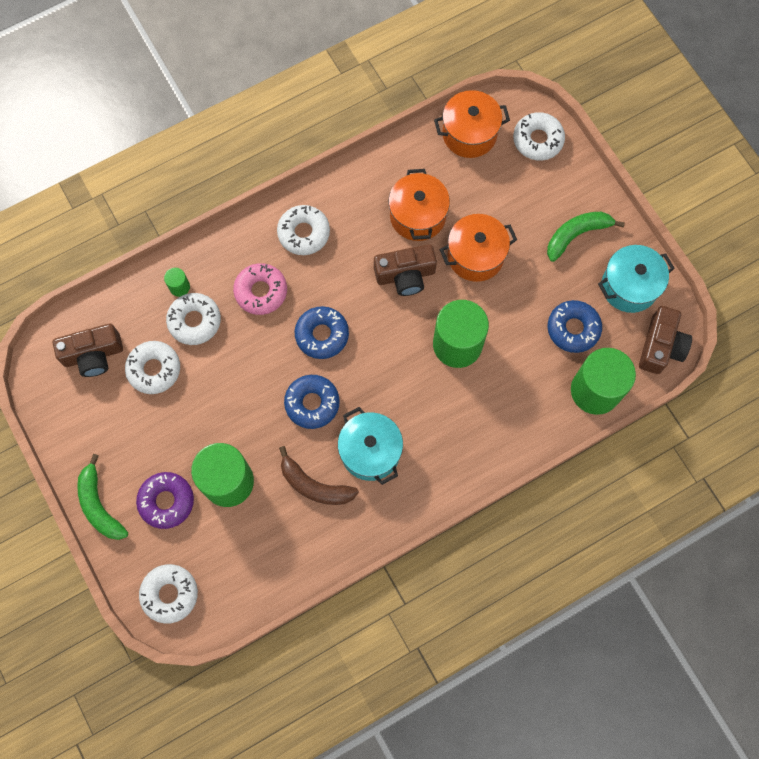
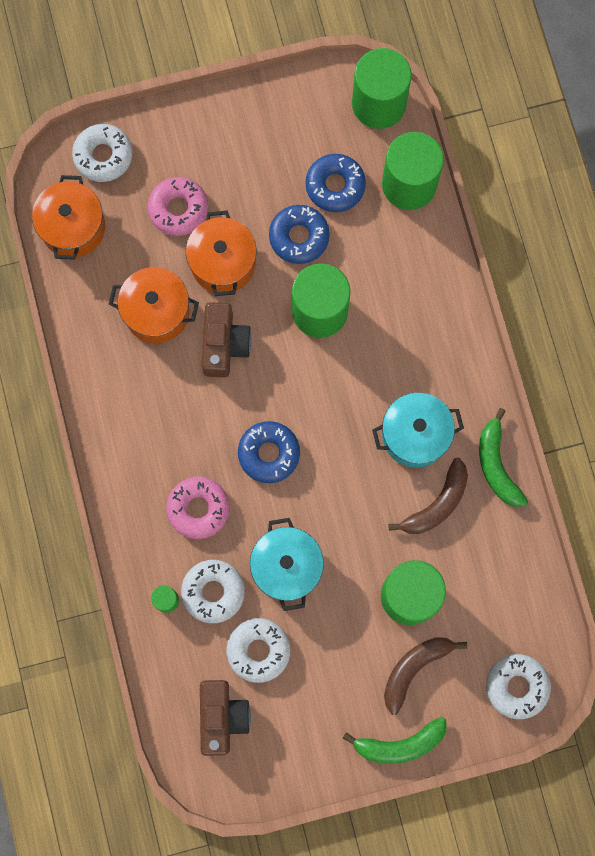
camera: 75 degrees left, 5 degrees up
(166, 501) = (414, 668): purple donut -> brown banana
(304, 233) = (141, 443): white donut -> none
(312, 403) = (345, 484): blue donut -> blue donut (299, 237)
(511, 209) = (178, 209): none -> pink donut
(576, 235) = (229, 149): green banana -> green banana (496, 465)
(629, 286) = (303, 114): turquoise pot -> turquoise pot (287, 567)
(660, 346) = (379, 104): brown camera -> green cylinder

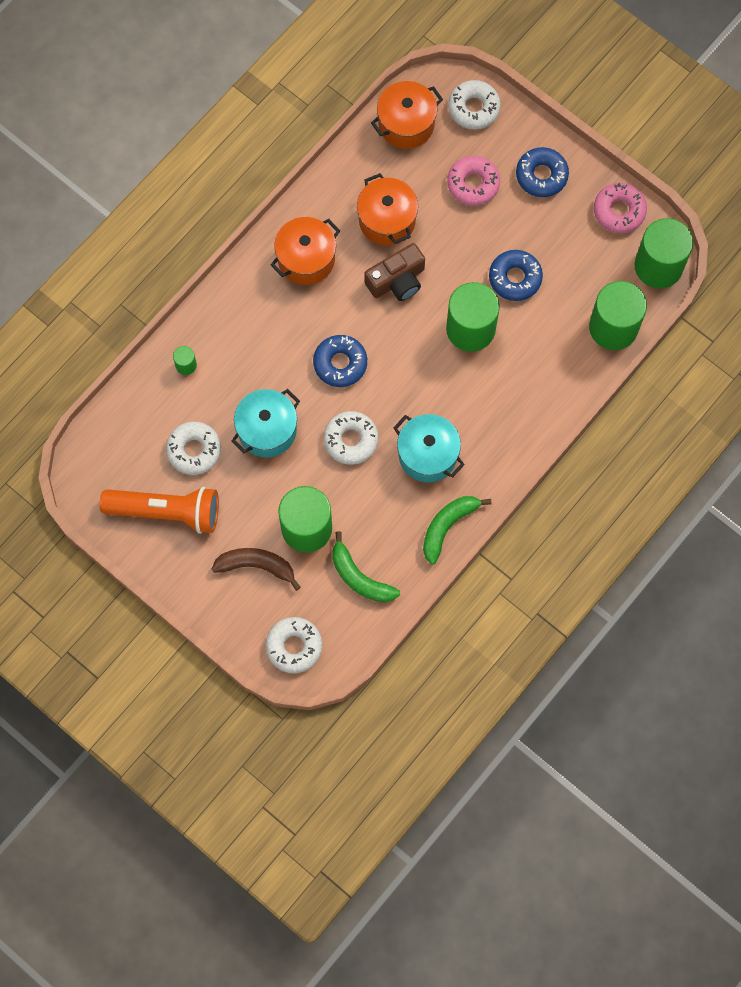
camera: 55 degrees right, 5 degrees down
(198, 509) = (266, 343): pink donut -> pink donut (619, 211)
(213, 592) = (214, 392): white donut -> white donut (351, 440)
(222, 717) = (130, 457): brown camera -> none
(223, 263) = (456, 240): orange pot -> orange pot (306, 259)
(302, 718) = (166, 512): none -> orange flashlight
(335, 186) = (572, 277): blue donut -> blue donut (541, 175)
(400, 744) = (195, 591): green banana -> green banana (359, 577)
(437, 504) = (388, 503): brown banana -> none

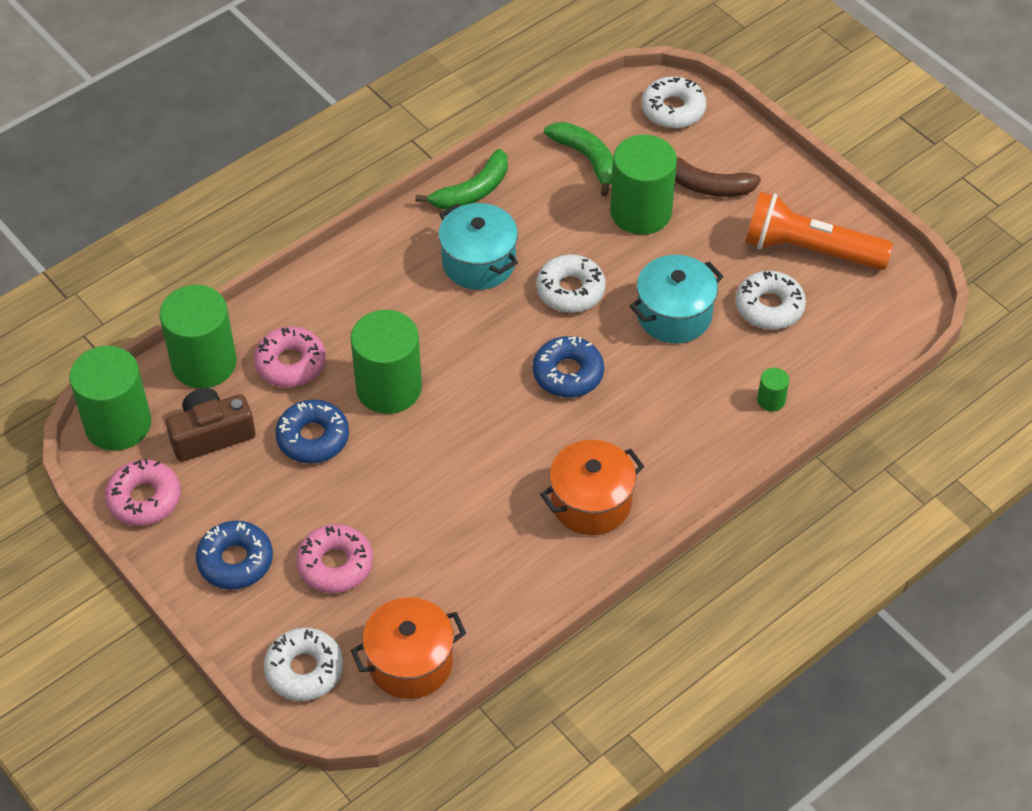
camera: 170 degrees left, 20 degrees down
(387, 220) = (468, 535): orange pot -> none
(397, 280) = (472, 458): brown camera -> brown camera (211, 435)
(549, 337) = (290, 363): none -> pink donut

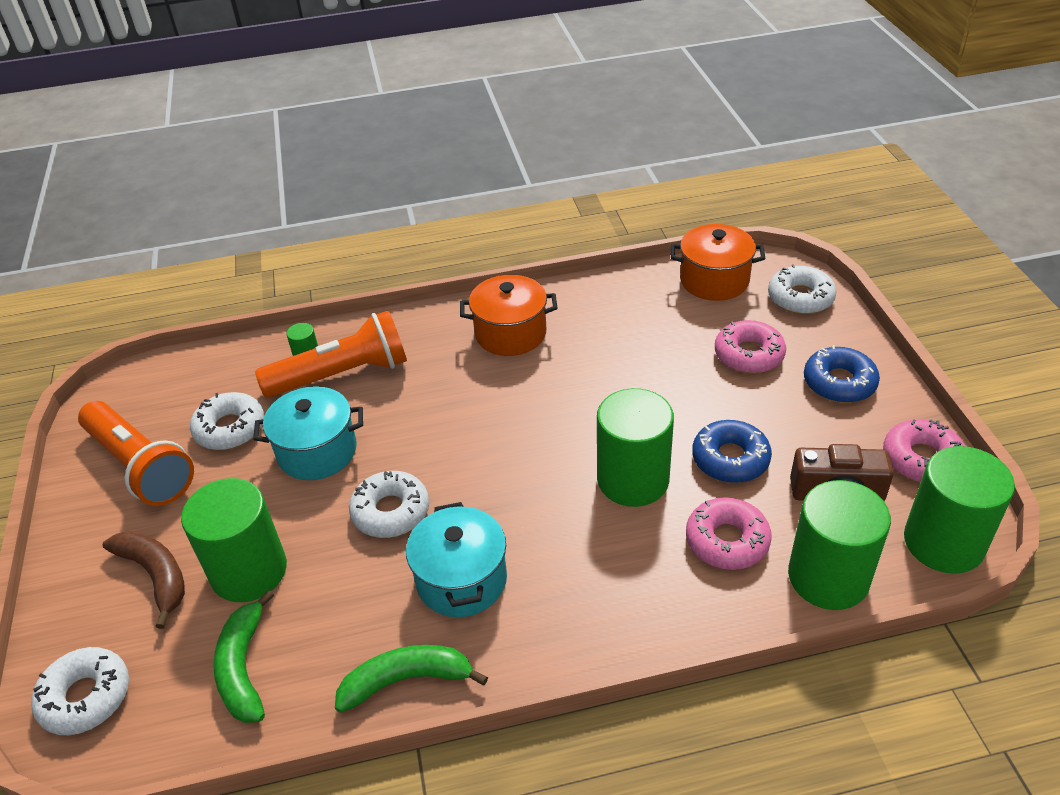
camera: 150 degrees left, 10 degrees down
(568, 373) = (454, 434): blue donut -> none
(719, 394) = (342, 375): none -> orange flashlight

